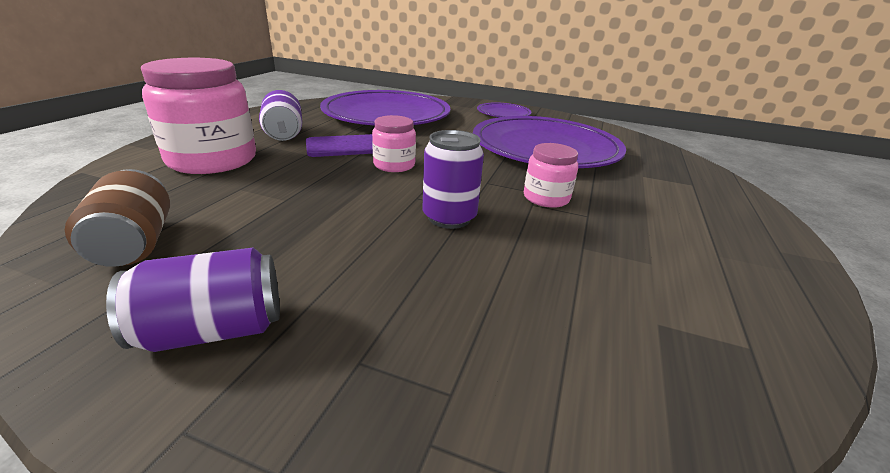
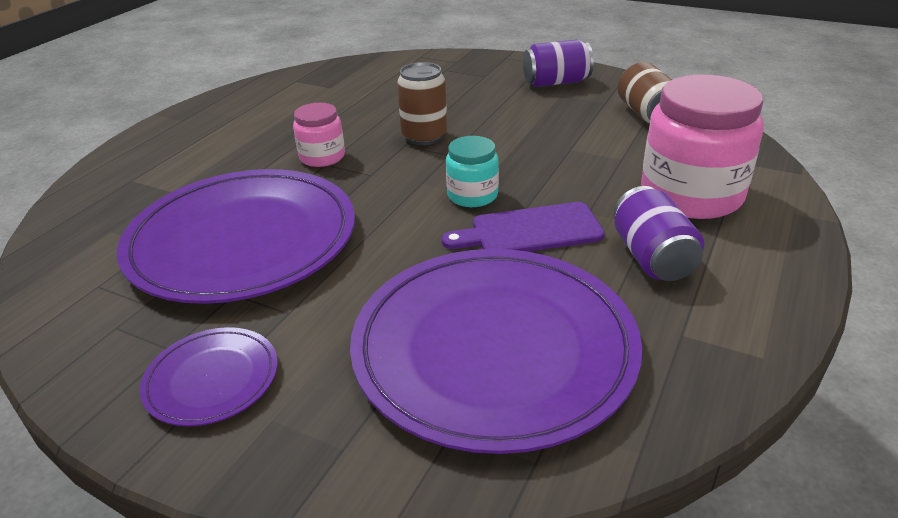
camera: 170 degrees left, 5 degrees up
(394, 165) = (472, 195): pink jar -> turquoise jar
(449, 217) = (424, 136): purple can -> brown can

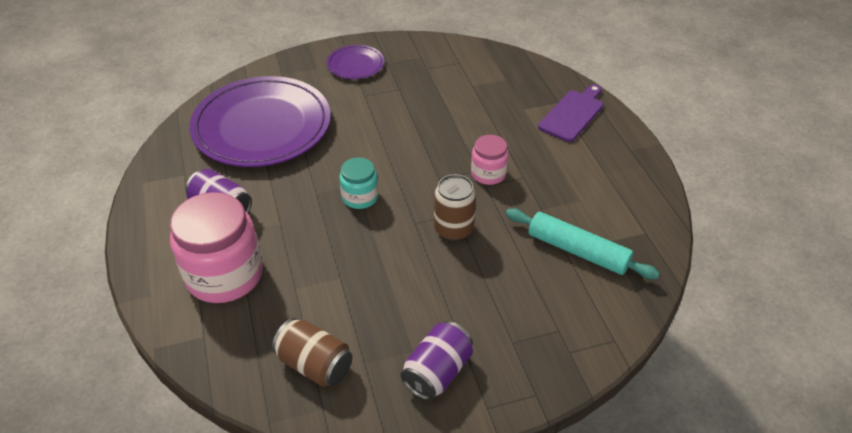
camera: 135 degrees right, 10 degrees up
(242, 241) = (437, 107): purple plate -> none
(359, 90) = (577, 251): none -> turquoise rolling pin
(530, 231) = (302, 191): purple cutting board -> purple cutting board (573, 114)

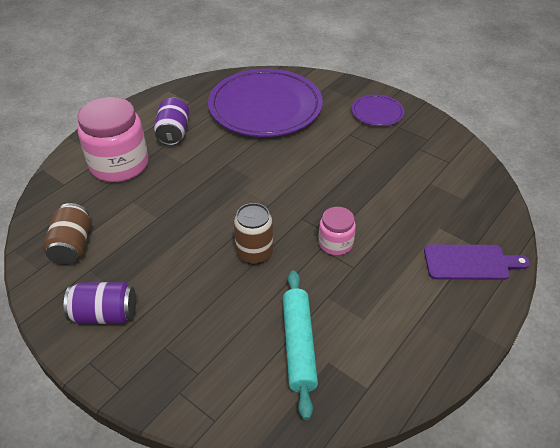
camera: 55 degrees right, 0 degrees up
(360, 197) = (242, 187): turquoise jar -> none

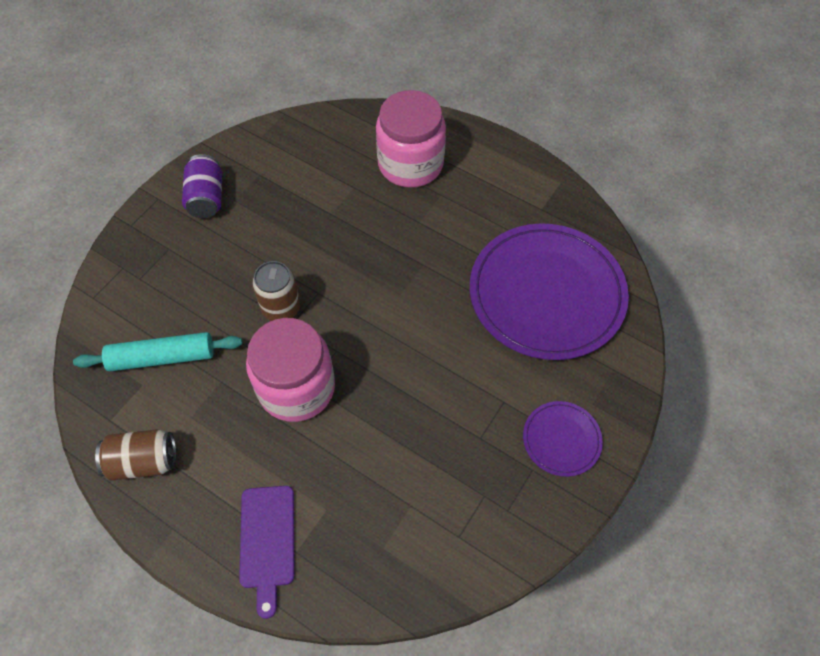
camera: 85 degrees right, 15 degrees up
(72, 246) = (289, 154): brown can -> brown can (143, 461)
(173, 133) = (474, 203): purple can -> none
(335, 243) = (296, 387): pink jar -> pink jar, size x1.93

